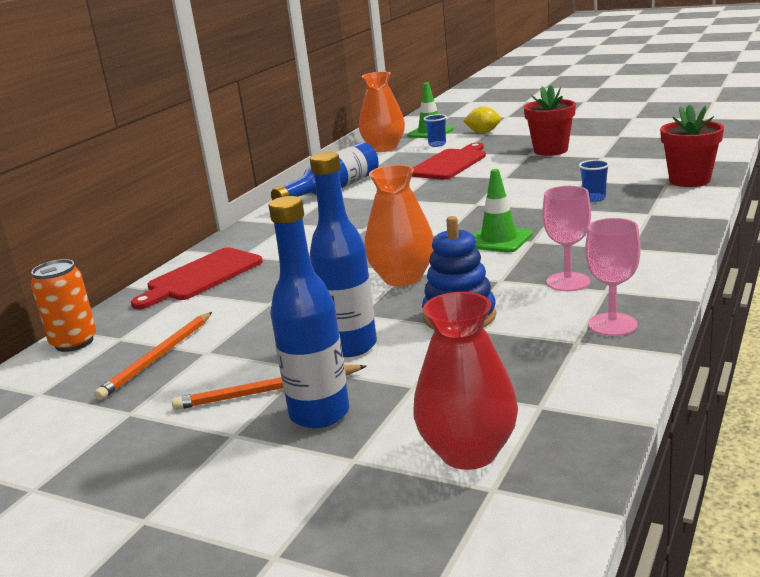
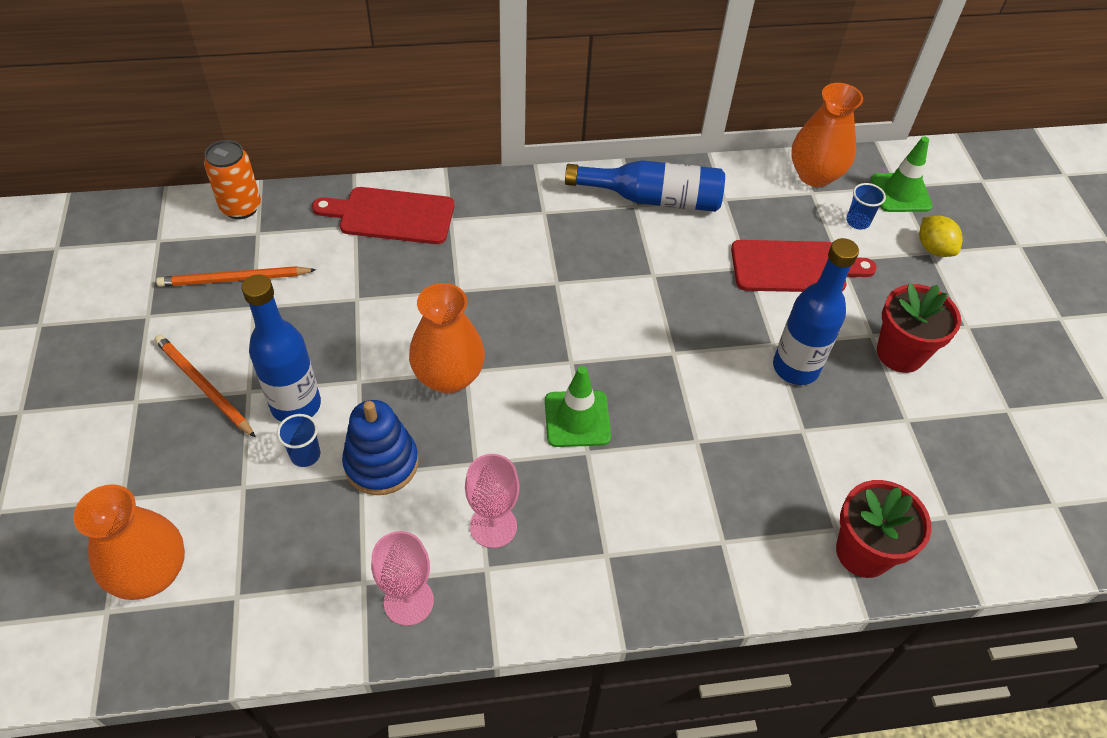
camera: 50 degrees right, 30 degrees up
(319, 414) = (179, 442): blue bottle -> blue bottle (795, 368)
(468, 452) = (151, 573): red vase -> orange vase
(594, 198) = (746, 465): blue cup -> blue cup (305, 455)

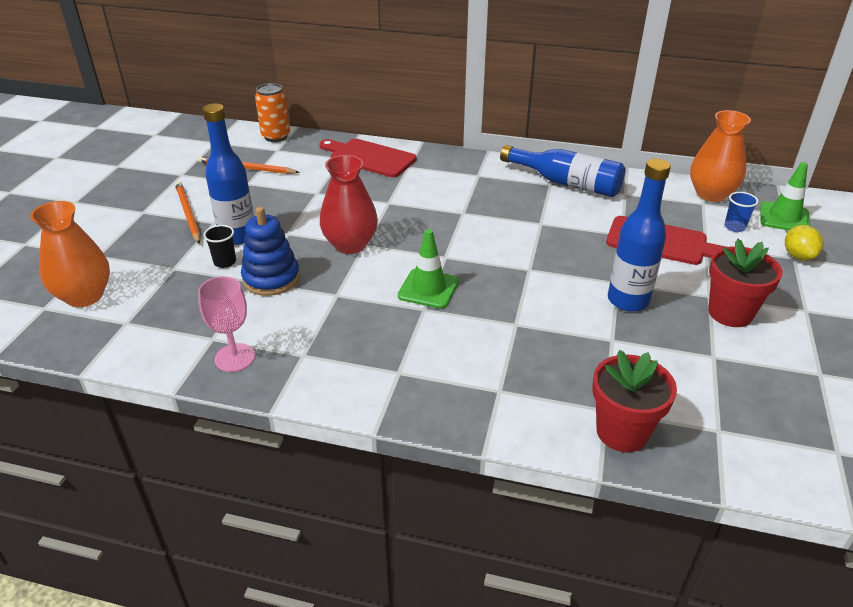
camera: 25 degrees right, 15 degrees down
(305, 455) = (225, 262): blue cup -> black cup
(449, 376) = (350, 245): orange vase -> red vase
(493, 526) = (324, 332): pink goblet -> none

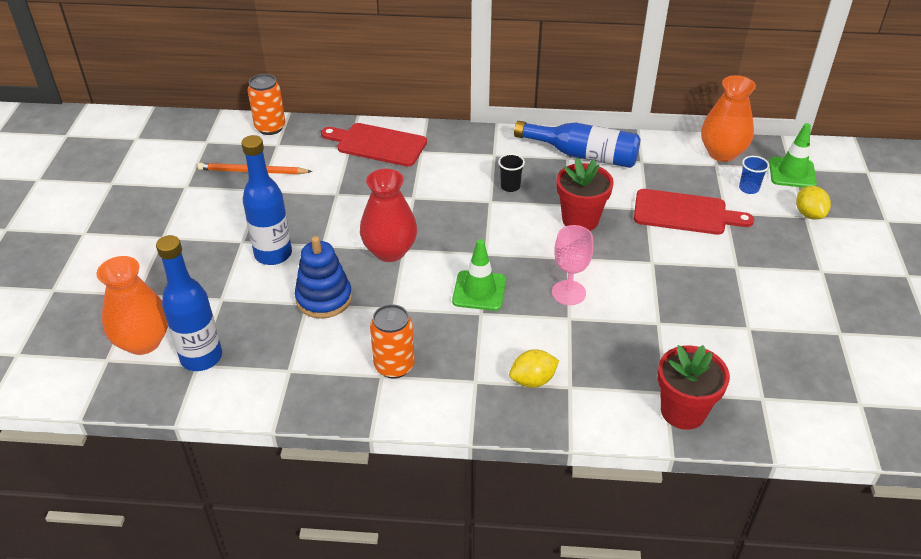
camera: 10 degrees left, 5 degrees up
(188, 214) = (212, 234): orange pencil -> none
(225, 262) = (271, 286): black cup -> black cup (510, 186)
(235, 357) = (318, 387): pink goblet -> pink goblet (568, 293)
(319, 347) = (394, 366): none -> orange can
(460, 379) = (532, 380): none -> yellow lemon
(628, 300) = (665, 280): blue bottle -> blue bottle (201, 357)
(730, 313) = (757, 282): red flower pot -> red flower pot (580, 220)

